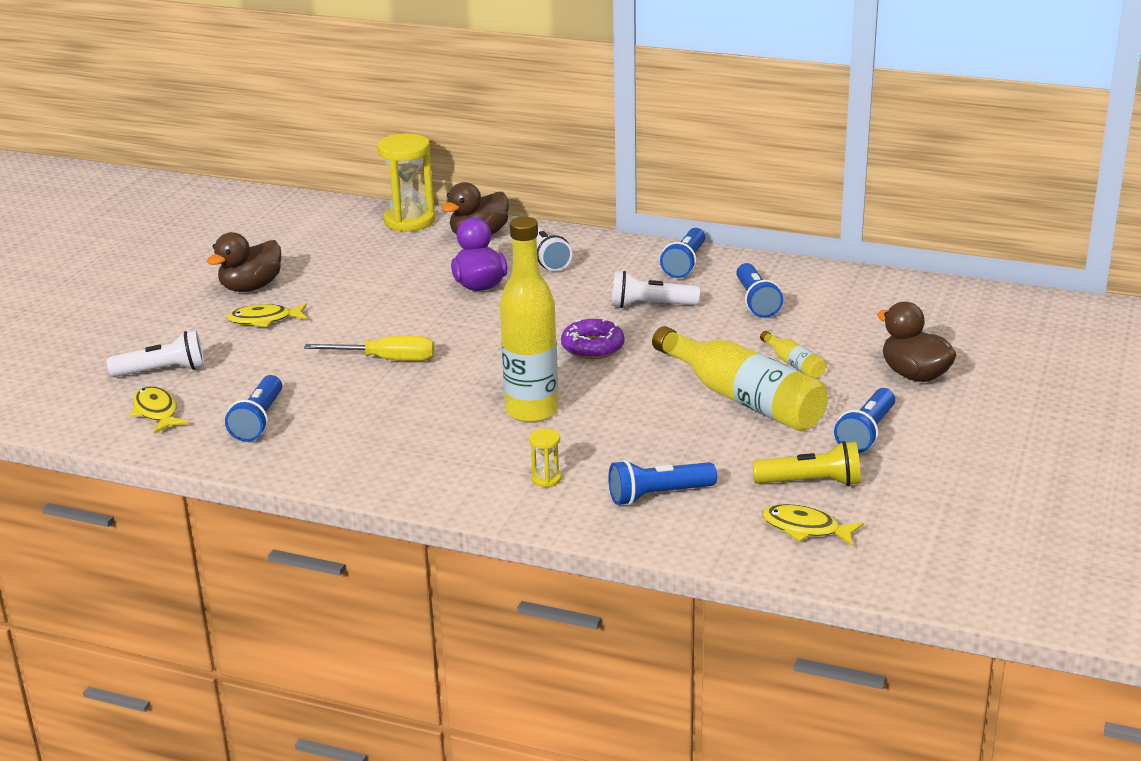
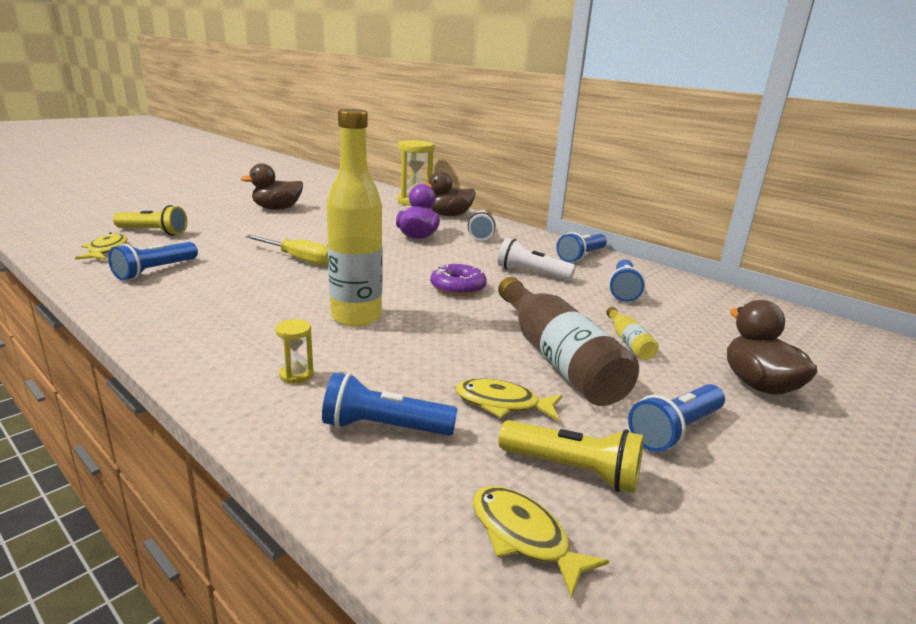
camera: 20 degrees right, 5 degrees down
(163, 371) = (154, 232): white flashlight -> yellow flashlight
(264, 320) = (257, 223): yellow fish -> yellow fish (502, 403)
(743, 399) = (557, 358): yellow bottle -> brown bottle

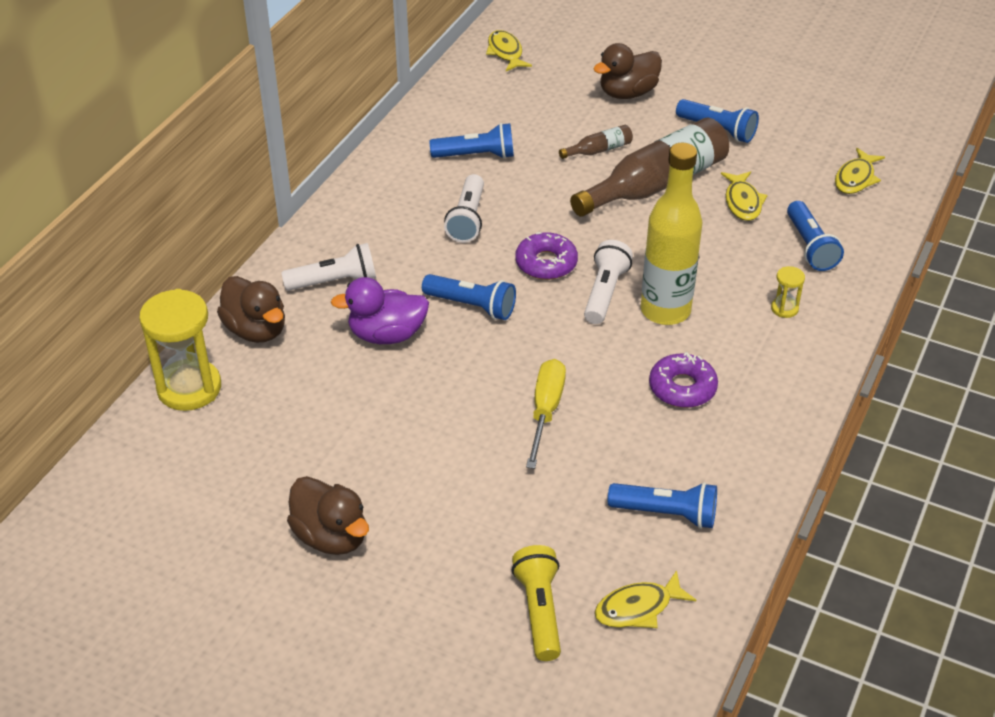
camera: 105 degrees left, 20 degrees up
(258, 302) = (682, 388): none -> purple donut
(402, 300) = (605, 292): none -> white flashlight
(573, 470) = (790, 167): yellow flashlight -> none
(581, 256) = (382, 188): blue flashlight -> blue flashlight (472, 306)
(629, 342) = (599, 150): yellow bottle -> brown bottle
(824, 333) = (505, 52): none -> yellow fish

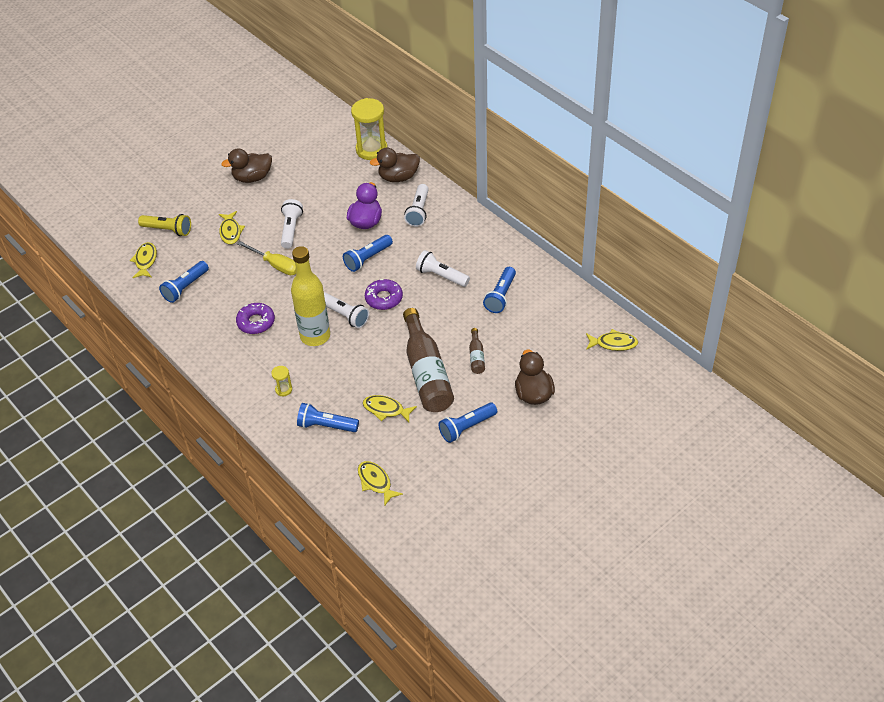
camera: 115 degrees right, 5 degrees up
(449, 424) = (291, 229): none -> white flashlight
(496, 508) = (230, 232): none -> yellow fish

